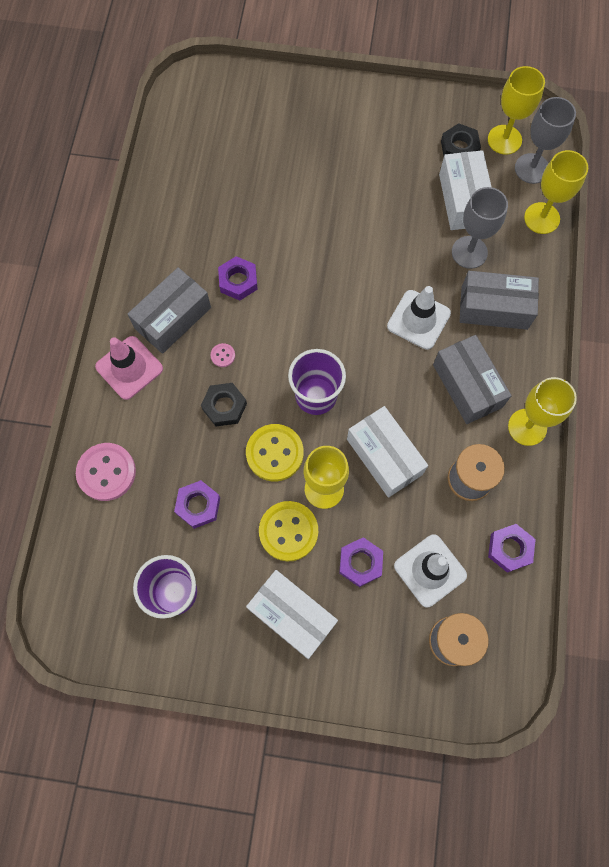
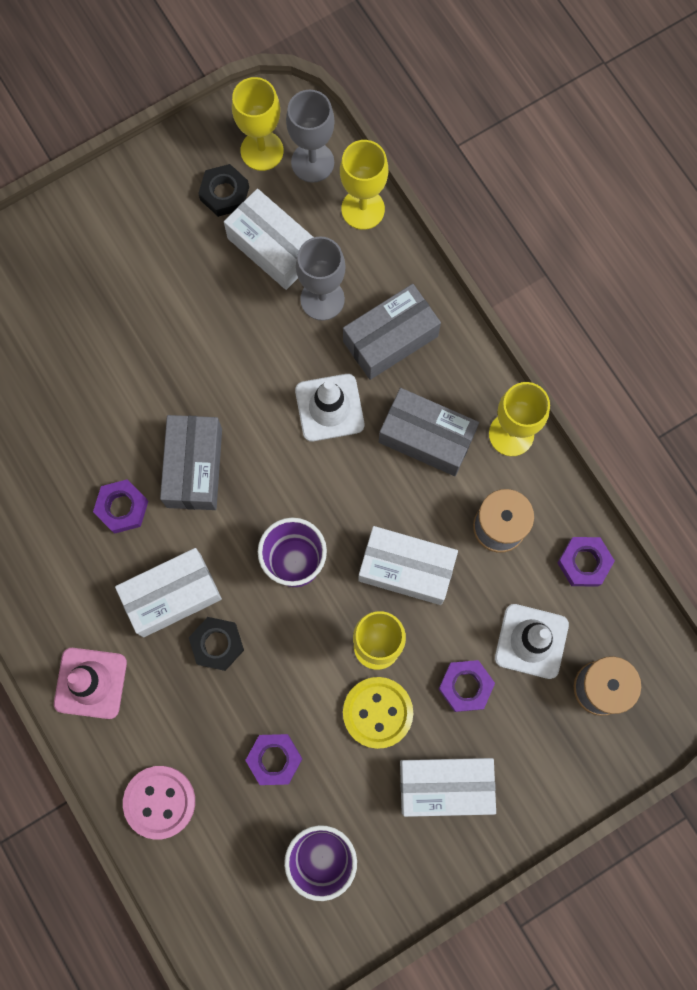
camera: 40 degrees left, 5 degrees up
(173, 318) = (89, 598): grey box -> grey box (194, 467)
(223, 355) = (172, 595): pink button -> white box
(274, 453) = (303, 650): yellow button -> none

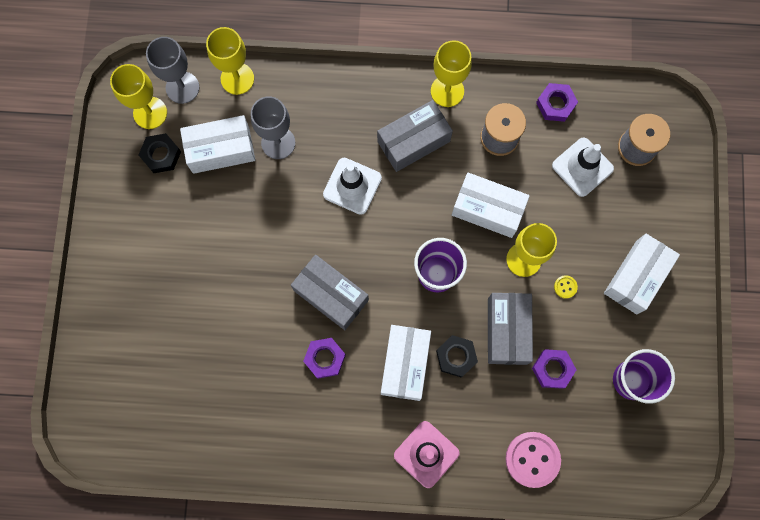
camera: 55 degrees left, 0 degrees up
(377, 712) = (565, 287): yellow button -> yellow button, size x0.44
(390, 339) = (334, 120): grey box -> grey box (507, 331)
(406, 569) = (488, 209): white box -> white box turned 60 degrees clockwise
(465, 686) = (584, 224): purple nut -> none

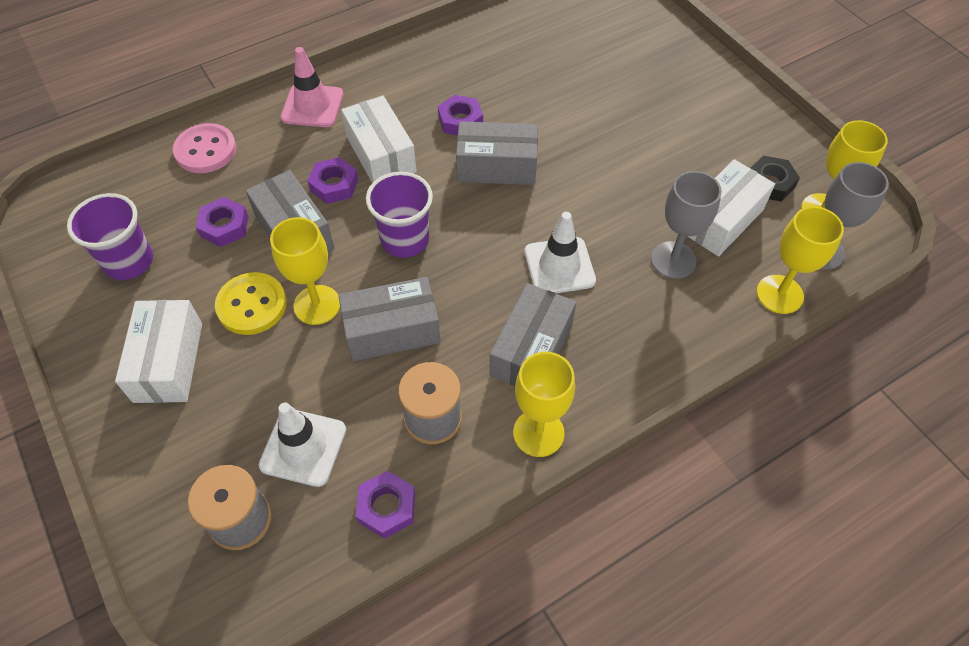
camera: 145 degrees right, 20 degrees down
(456, 357) = (334, 185): black nut -> purple nut
(488, 209) = (392, 330): white box -> grey box
(565, 287) = (252, 305): yellow button -> yellow button, size x2.27

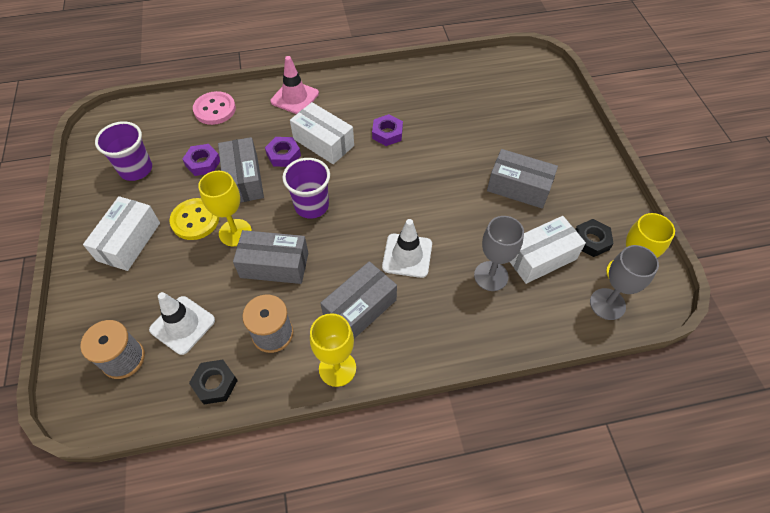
camera: 20 degrees right, 0 degrees up
(381, 154) = (323, 142): white box -> white box turned 45 degrees counterclockwise
(386, 507) = (215, 384): purple nut -> black nut
(496, 166) = (397, 172): grey box -> grey box (518, 187)
(779, 294) = (559, 326): yellow goblet -> none

